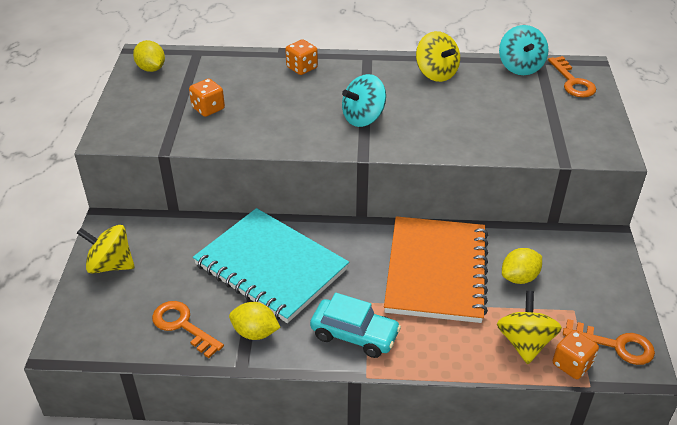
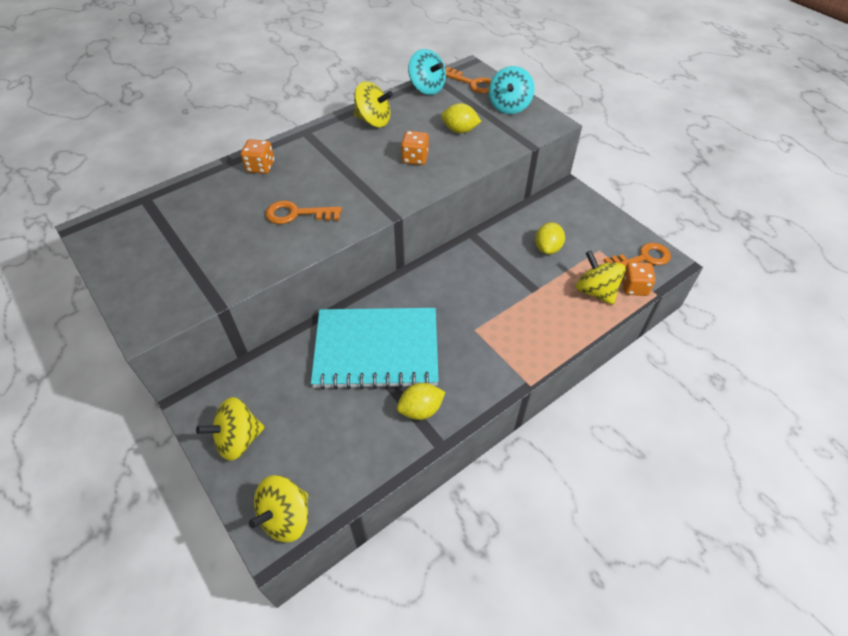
camera: 40 degrees left, 10 degrees up
(85, 337) = (286, 517): none -> yellow spinning top
(151, 69) = (114, 236): yellow lemon -> yellow lemon (459, 130)
(183, 326) = (359, 445): orange key -> orange key (297, 214)
(208, 108) = (216, 245): orange dice -> orange dice (415, 158)
(354, 335) = (491, 360): turquoise car -> none
(363, 118) = (359, 184): turquoise spinning top -> turquoise spinning top (509, 106)
(436, 271) = (494, 277): orange notebook -> none

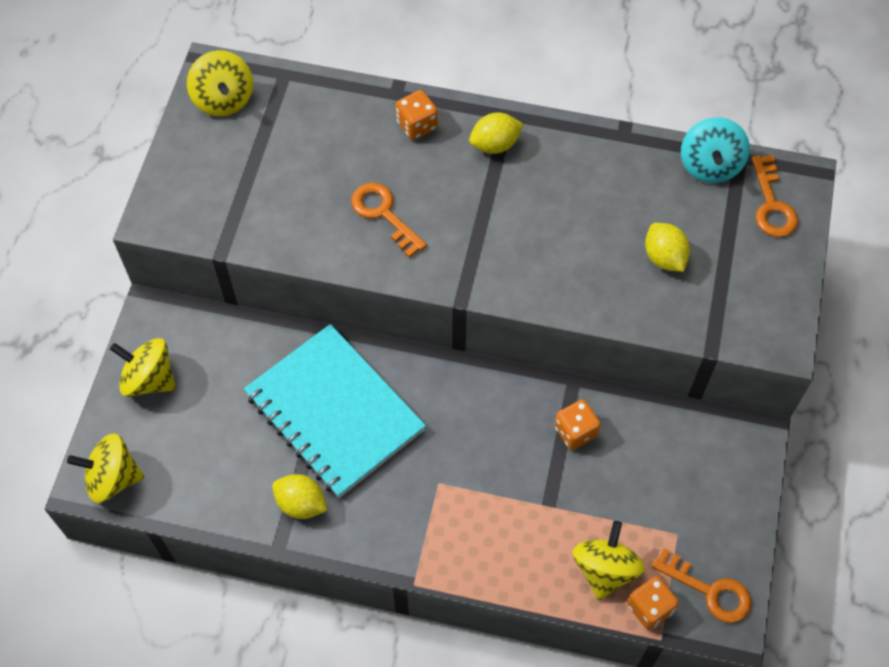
camera: 50 degrees right, 10 degrees up
(373, 121) = (592, 162): yellow spinning top -> yellow spinning top (223, 99)
(415, 158) = (569, 251): orange dice -> orange dice (575, 432)
(509, 106) = (766, 275): turquoise spinning top -> none
(547, 248) = (626, 476): yellow lemon -> yellow lemon (495, 145)

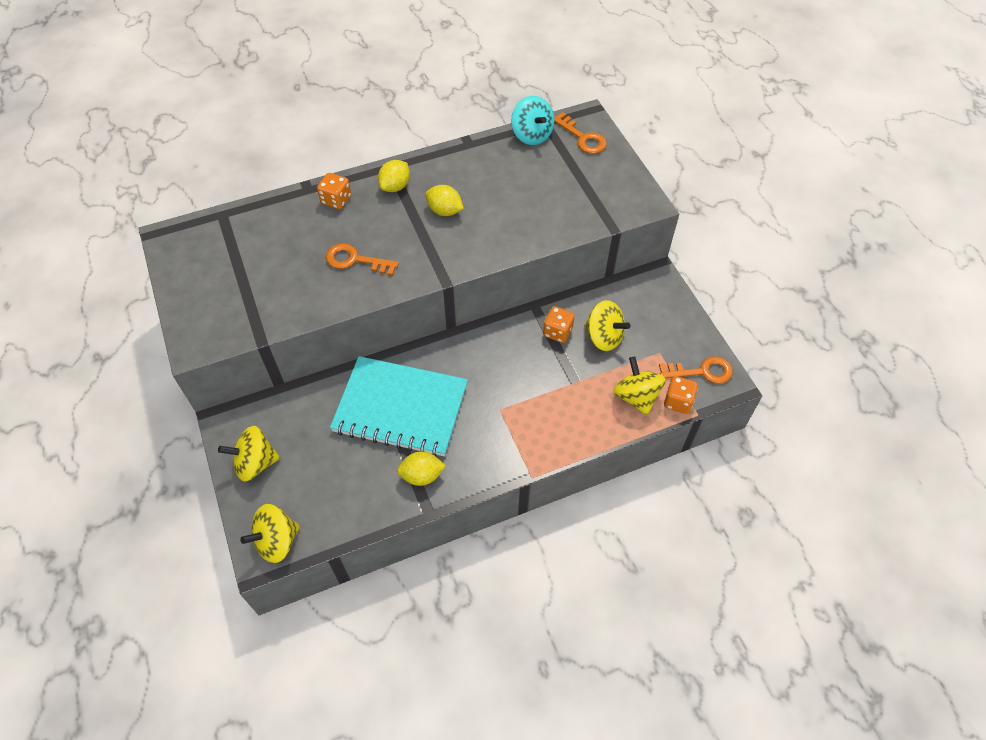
camera: 35 degrees left, 5 degrees down
(223, 99) = (189, 249): yellow spinning top -> yellow spinning top (603, 337)
(664, 257) = (546, 195): yellow lemon -> yellow lemon (444, 211)

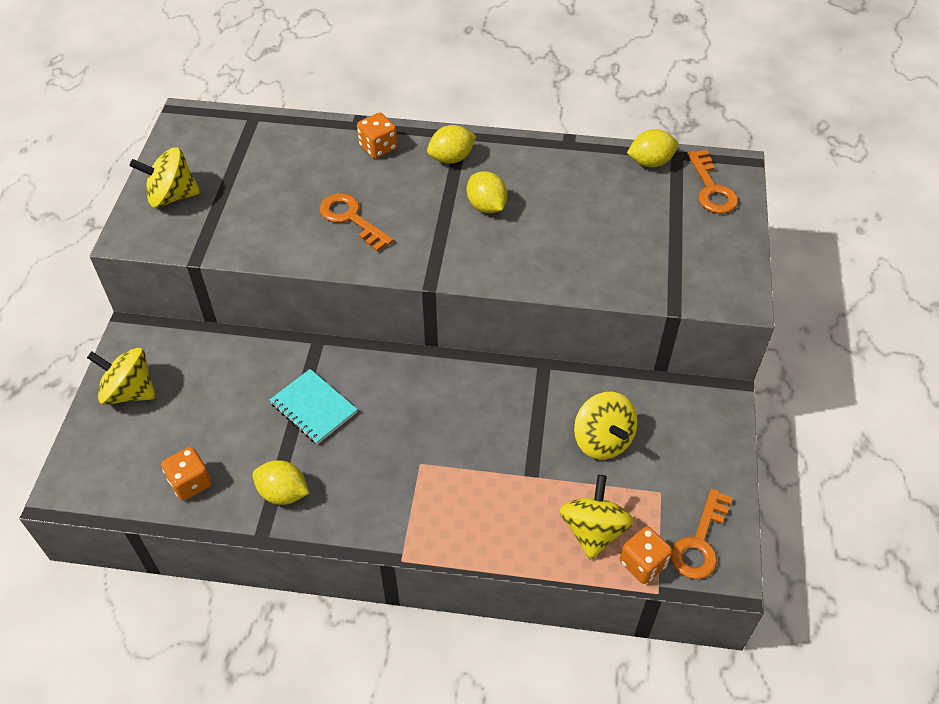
camera: 30 degrees right, 5 degrees down
(277, 541) = (91, 484): yellow spinning top -> yellow spinning top (172, 196)
(400, 408) = (313, 408): turquoise notebook -> turquoise notebook, size x0.49
(532, 135) = (650, 162): turquoise spinning top -> yellow lemon
(557, 332) = (550, 408): orange dice -> orange dice (190, 483)
(701, 371) = (700, 542): orange key -> orange key turned 90 degrees clockwise

